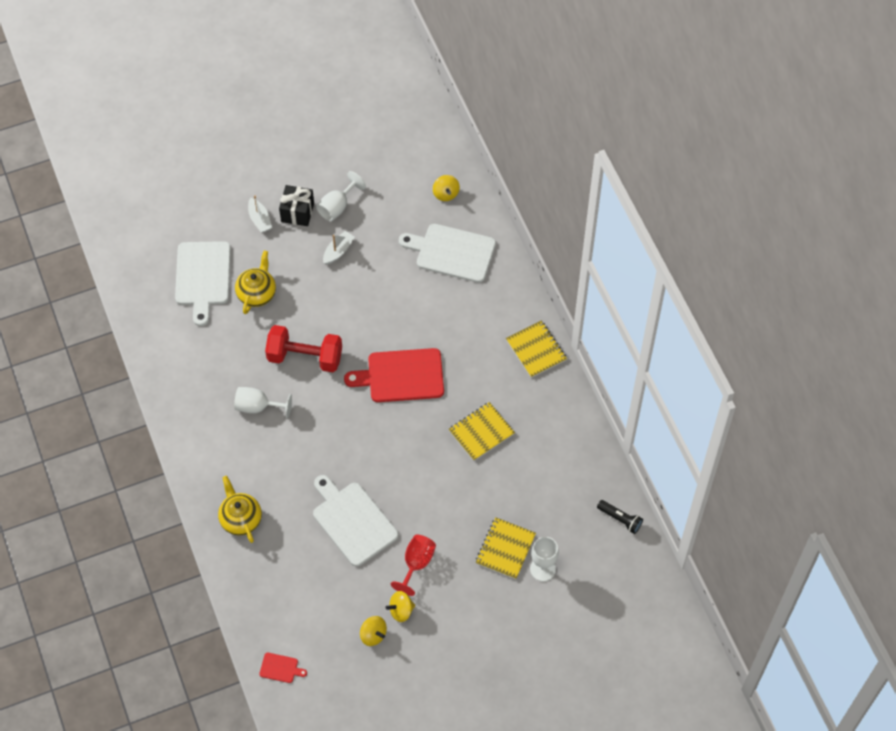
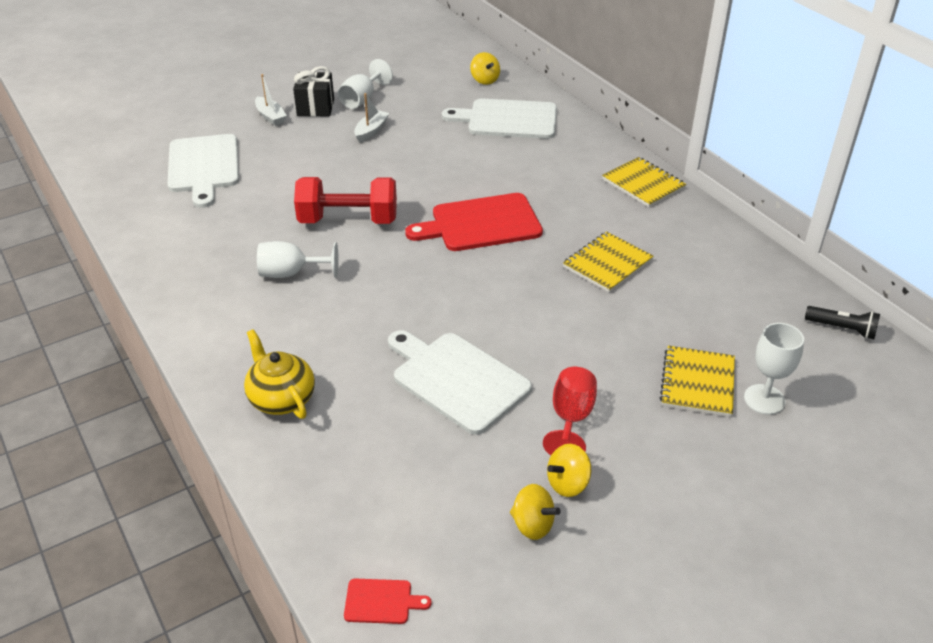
camera: 10 degrees left, 20 degrees down
(257, 293) = (275, 173): yellow teapot -> none

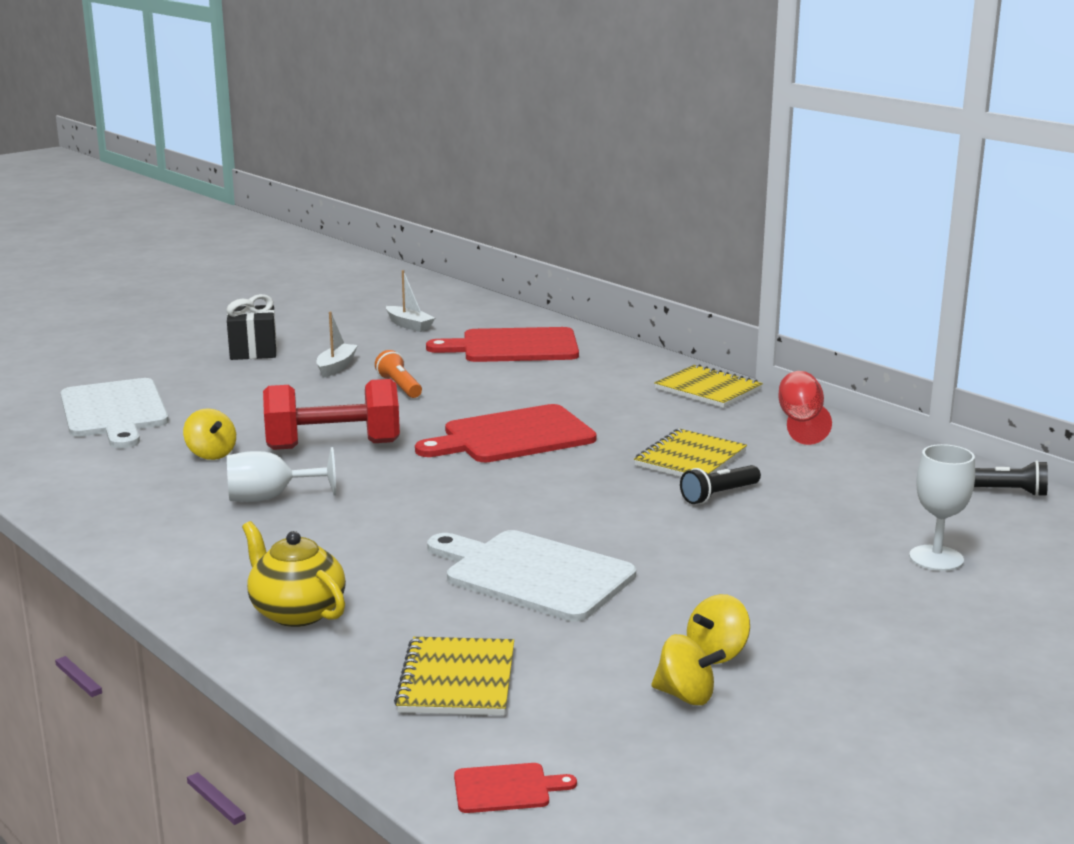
camera: 10 degrees left, 20 degrees down
(270, 116) = (194, 362): white boat -> white boat (409, 325)
(362, 99) = (314, 341): white goblet -> none
(412, 158) = (399, 387): none -> orange flashlight
(484, 80) = (471, 316): yellow spinning top -> yellow spinning top (211, 454)
(508, 119) = (514, 347): white cutting board -> red cutting board
(571, 418) = (698, 596): red goblet -> red goblet (801, 422)
(618, 307) = (719, 495): none -> black flashlight
(697, 383) = (846, 551): yellow notebook -> yellow notebook (457, 680)

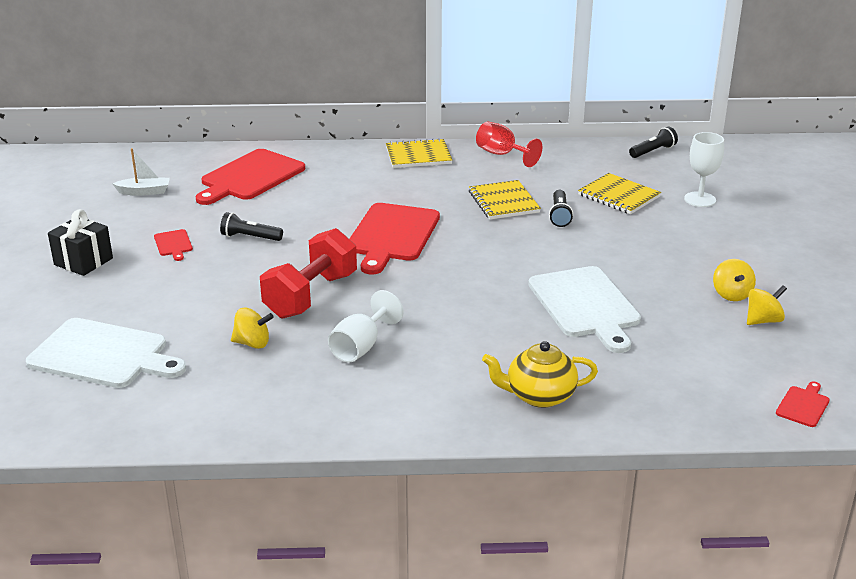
camera: 50 degrees left, 10 degrees up
(336, 367) = (173, 244): white boat -> red cutting board
(399, 387) = (250, 237): orange flashlight -> black flashlight
(457, 680) = (680, 376): yellow notebook -> yellow notebook (618, 196)
(533, 575) = (585, 305): white cutting board -> white cutting board turned 90 degrees counterclockwise

